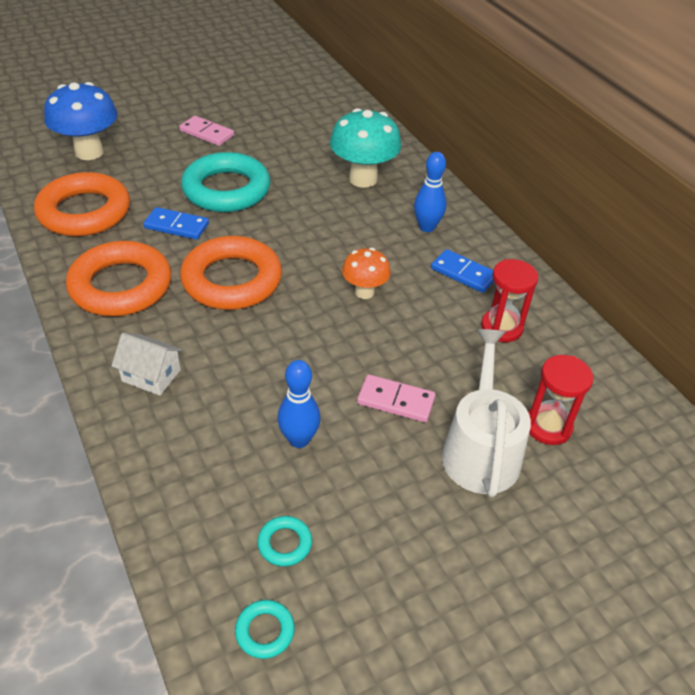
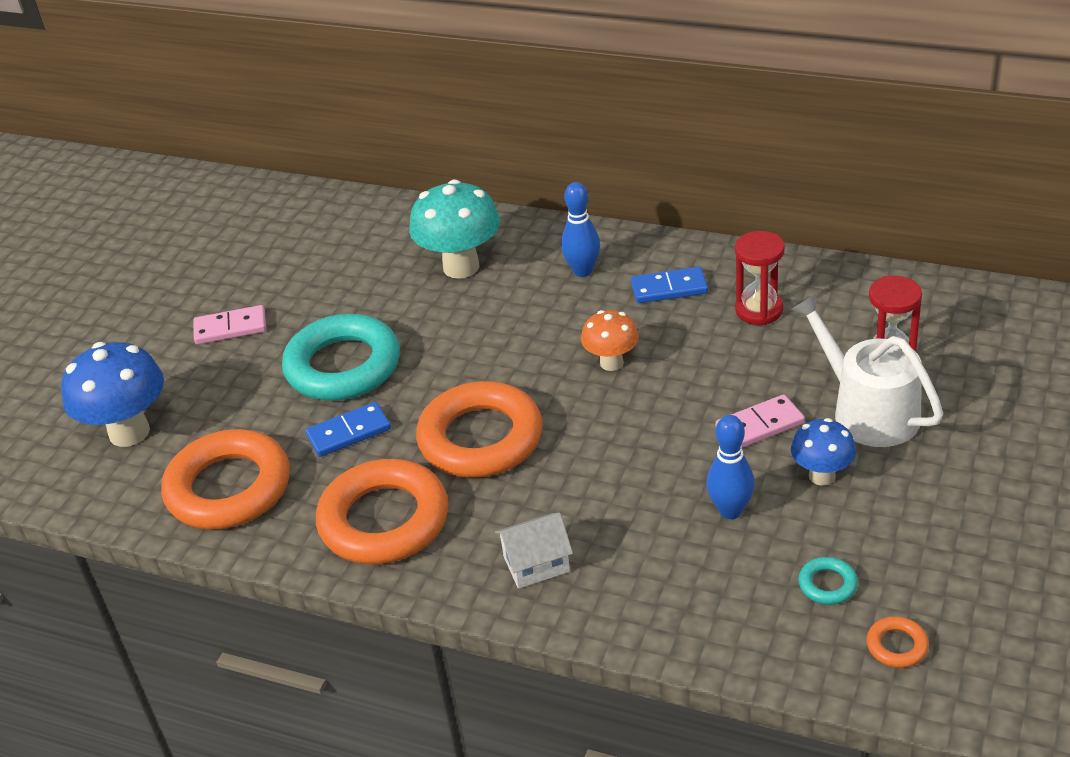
camera: 35 degrees left, 5 degrees down
(265, 631) = (897, 646): turquoise ring -> orange ring
(387, 467) = (822, 476): none -> blue mushroom

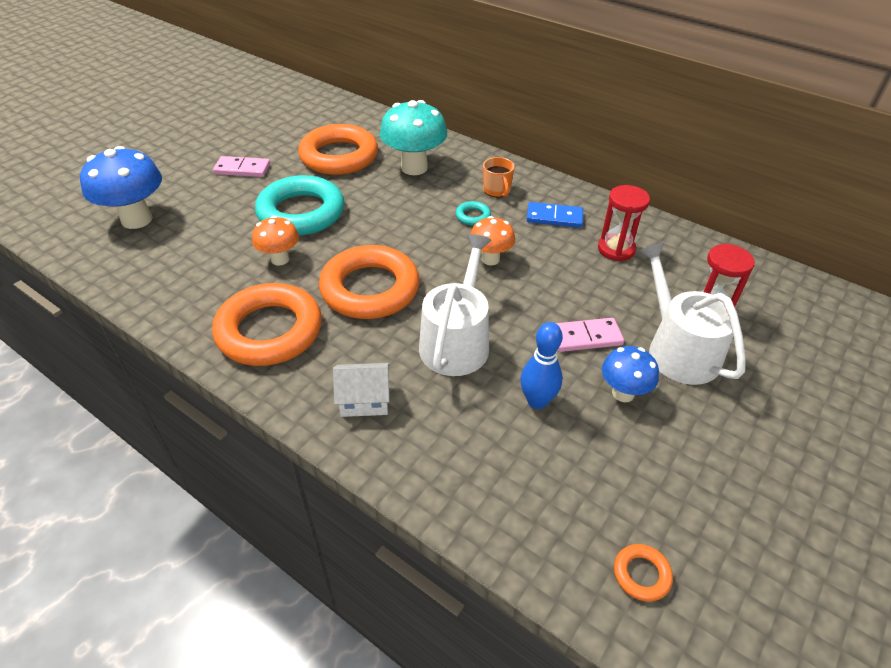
camera: 10 degrees right, 5 degrees up
(229, 488) = (177, 276): orange ring -> orange ring (339, 156)
(349, 432) = (280, 259): blue domino -> orange mushroom
(582, 271) = (497, 190): blue bowling pin -> orange mug
(612, 471) = (456, 341): none -> white watering can
(827, 584) = (597, 493): turquoise ring -> turquoise ring (473, 216)

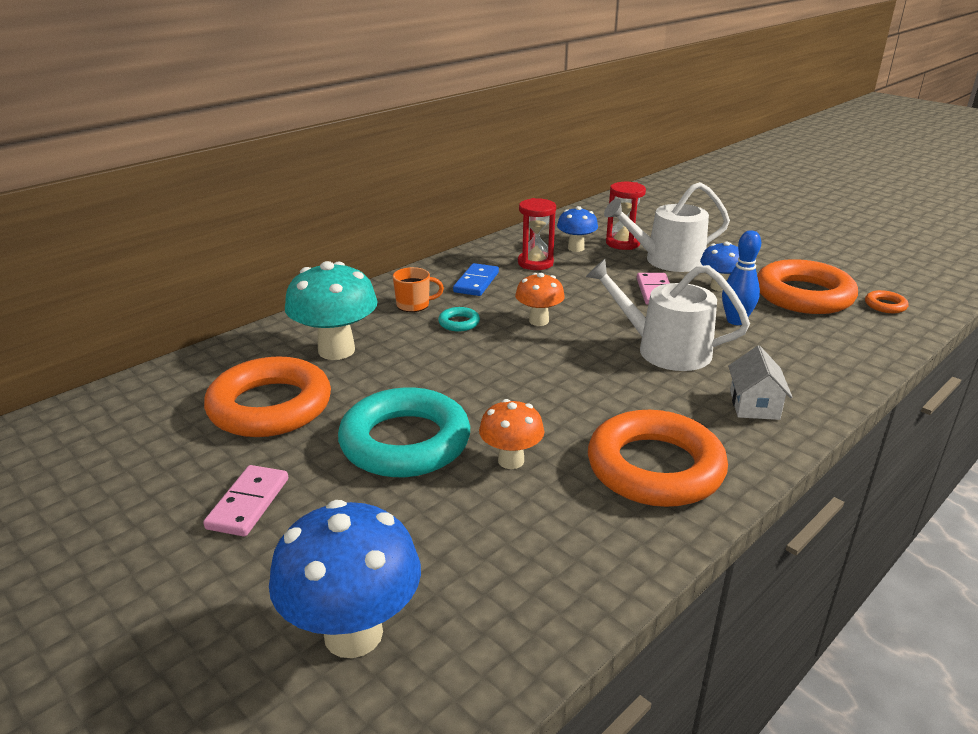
camera: 80 degrees left, 15 degrees down
(370, 289) = (580, 394): orange ring -> orange ring (803, 295)
(671, 275) = (576, 248): none -> blue mushroom

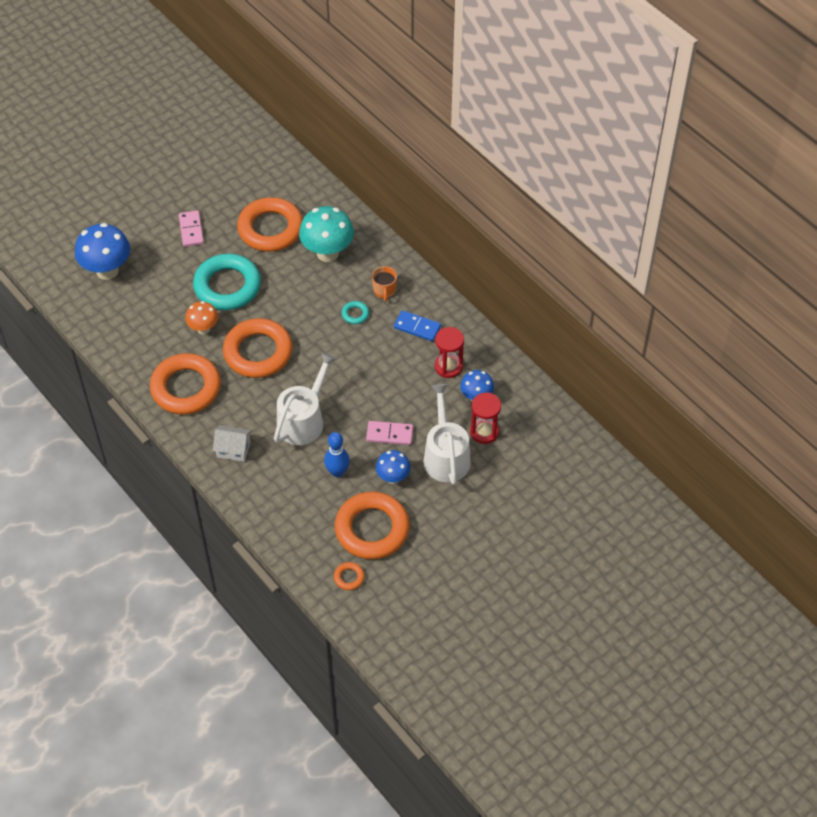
camera: 95 degrees right, 25 degrees up
(248, 503) = (191, 230): pink domino -> pink domino turned 60 degrees clockwise
(539, 321) = (352, 357): orange mushroom -> none
(550, 397) = (258, 352): none -> orange ring

